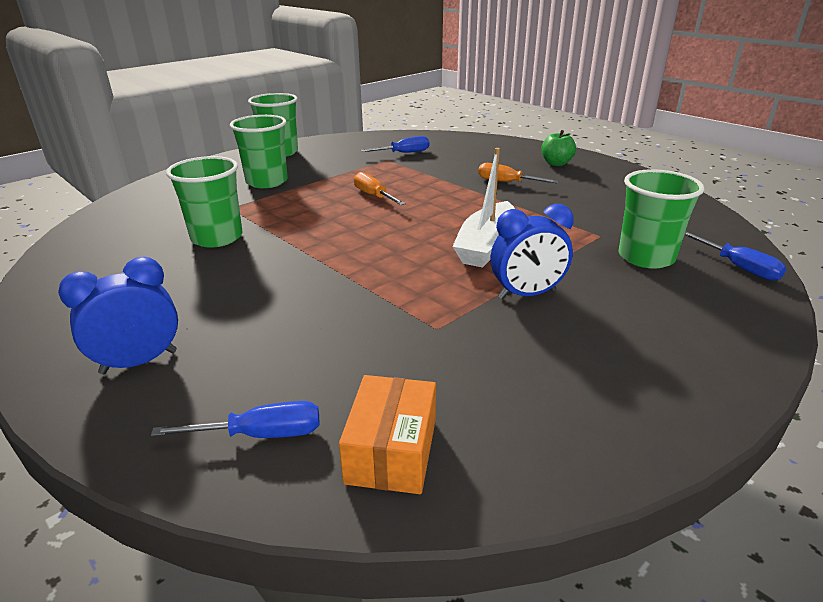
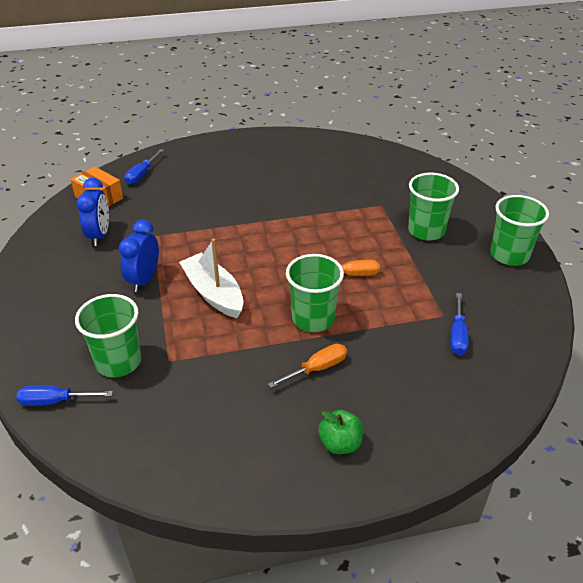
camera: 120 degrees right, 10 degrees up
(139, 362) = (219, 156): blue clock -> blue clock (99, 235)
(217, 238) = (332, 192): green cup -> green cup (313, 318)

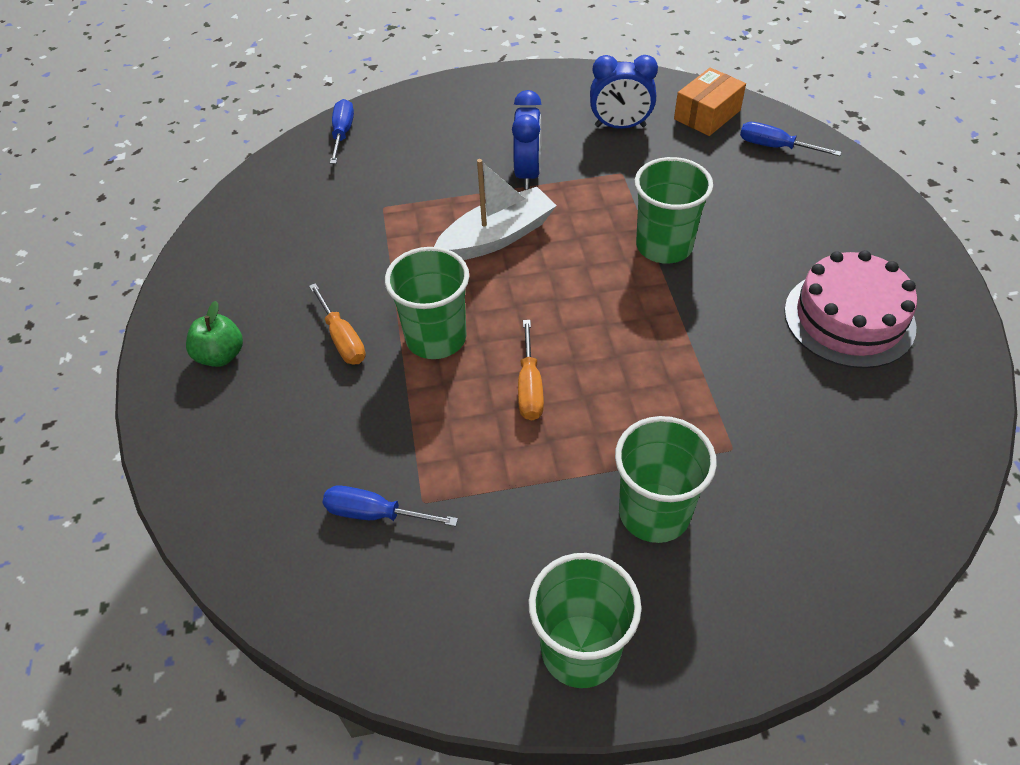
camera: 95 degrees right, 10 degrees up
(118, 361) = (389, 169): green cup -> green cup (664, 246)
(144, 280) = (528, 173): blue clock -> blue clock turned 75 degrees clockwise
(290, 164) = (849, 318): none -> pink cake

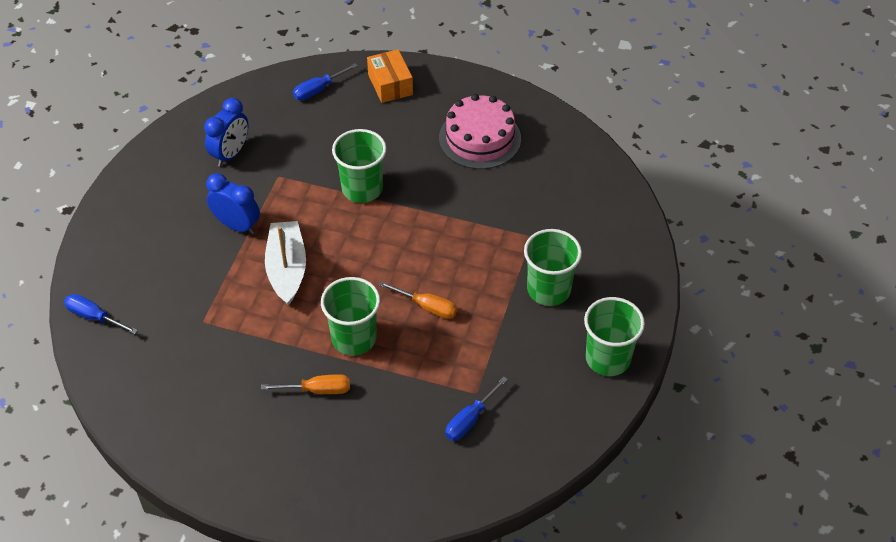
camera: 65 degrees left, 0 degrees up
(221, 355) = (282, 466): green apple -> none
(707, 115) = (259, 104): orange box -> orange box (390, 84)

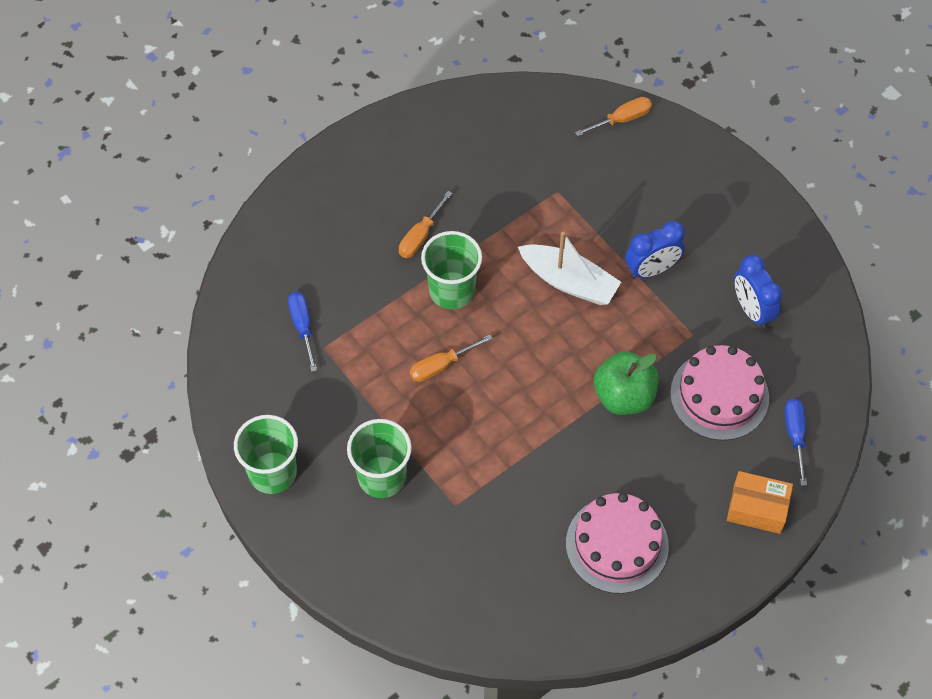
camera: 125 degrees right, 10 degrees up
(94, 317) = (621, 119): blue screwdriver -> orange screwdriver
(318, 140) = (719, 395): none -> pink cake
(362, 189) = (624, 396): green cup -> green apple

